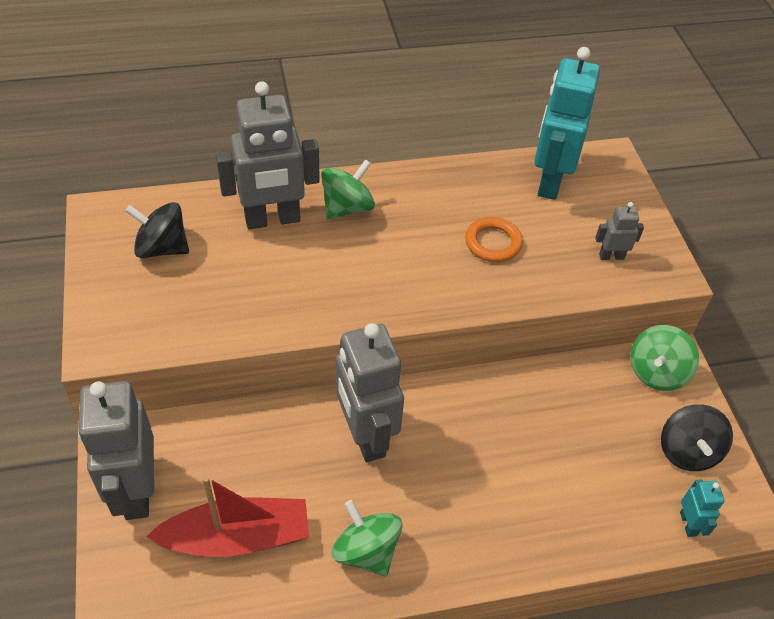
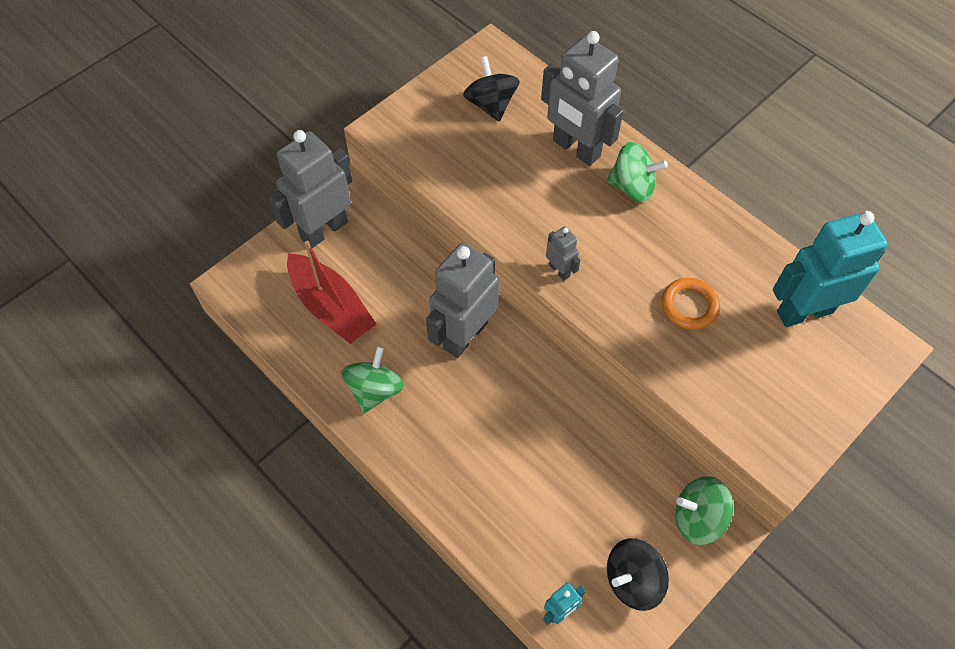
camera: 60 degrees right, 10 degrees up
(611, 256) = (758, 404): grey robot -> grey robot (559, 270)

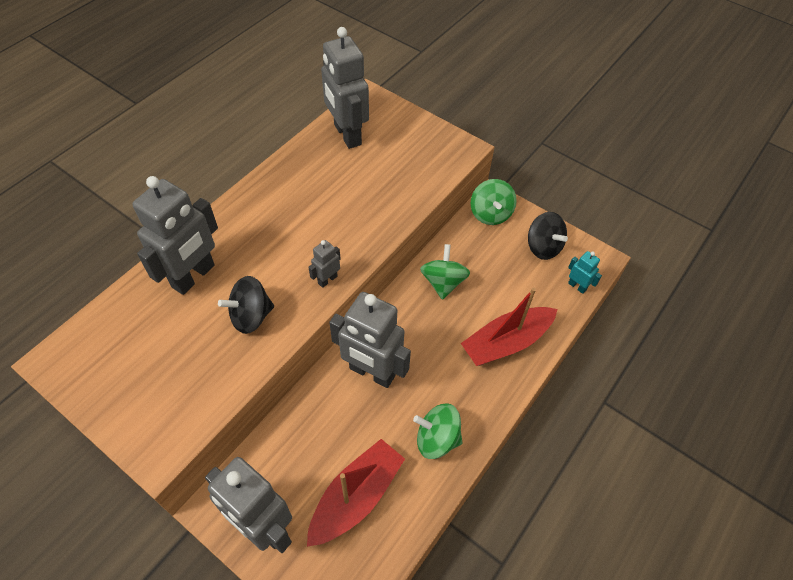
camera: 100 degrees left, 5 degrees down
(483, 491) = (506, 342): none -> red boat
(491, 104) = (132, 351): black spinning top -> black spinning top (251, 316)
(632, 187) = (237, 234): green spinning top -> green spinning top (443, 282)
(689, 306) = (351, 196): orange ring -> none
(804, 311) = (347, 135): turquoise robot -> grey robot

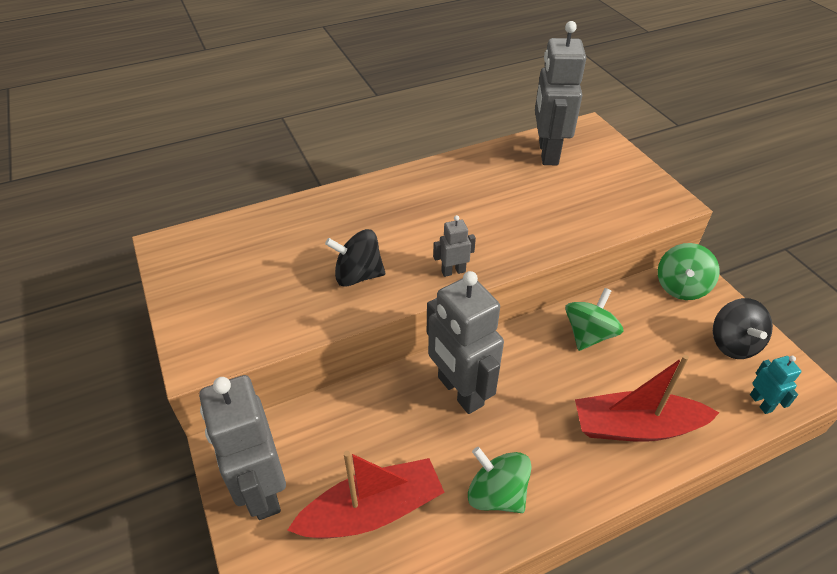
camera: 30 degrees right, 10 degrees down
(194, 276) = (327, 222): grey robot -> none

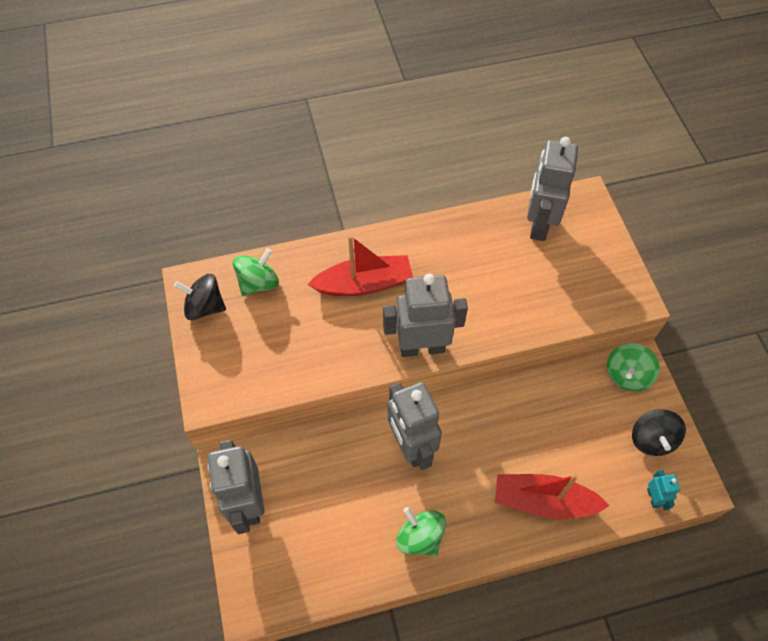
camera: 10 degrees right, 15 degrees up
(358, 275) = (342, 339): black spinning top -> black spinning top (204, 307)
(372, 511) = (326, 534): red boat -> red boat (364, 284)
(453, 271) = (422, 347): grey robot -> grey robot, size x2.22
(589, 334) = (531, 410): green spinning top -> green spinning top (258, 283)

